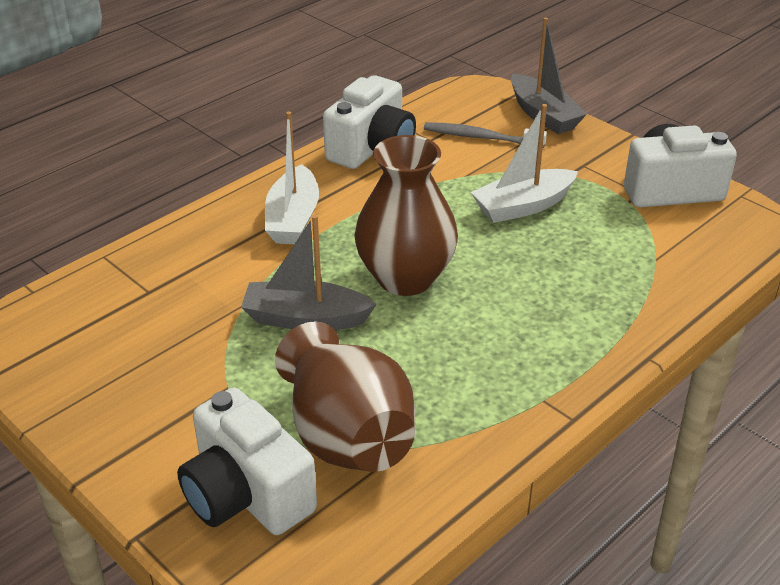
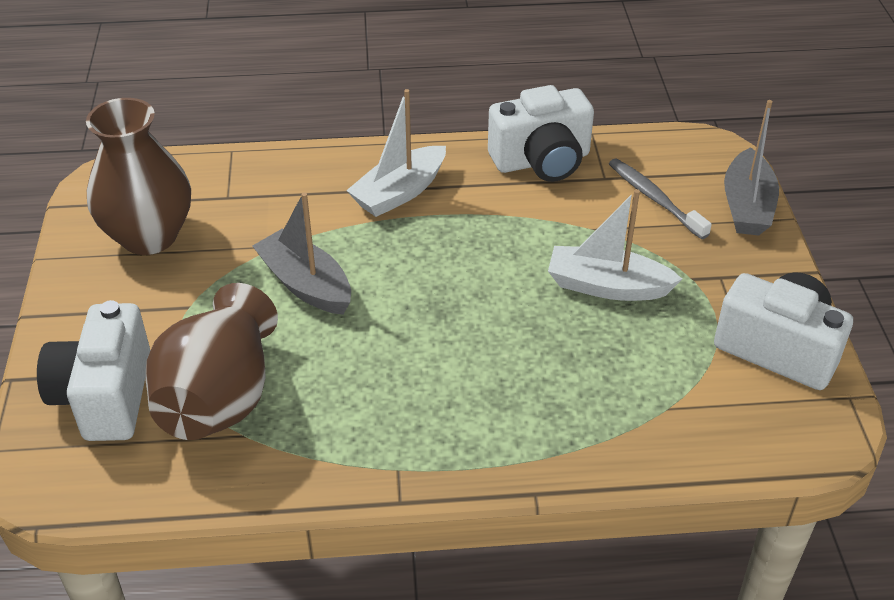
camera: 40 degrees right, 5 degrees up
(405, 278) = (423, 295): brown vase -> brown vase (149, 236)

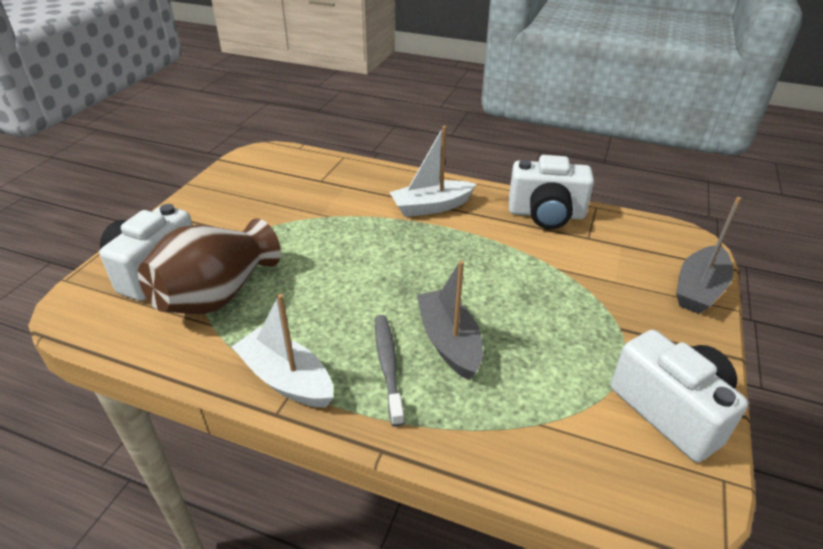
camera: 25 degrees right, 5 degrees down
(149, 236) = (257, 189): brown vase -> none
(306, 284) = (327, 243): grey boat -> grey boat (449, 342)
(607, 286) = (544, 312): white boat -> white boat (286, 379)
(654, 198) = (621, 262): grey toothbrush -> grey toothbrush (388, 366)

